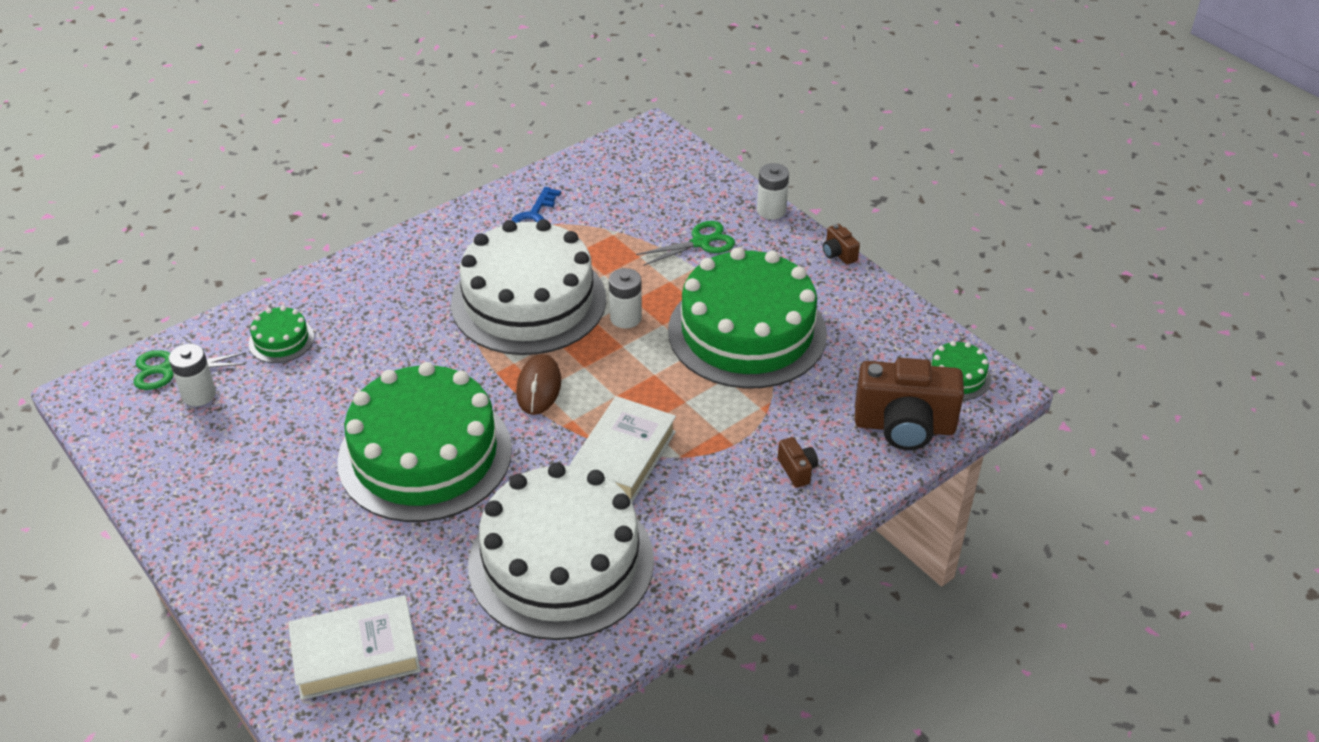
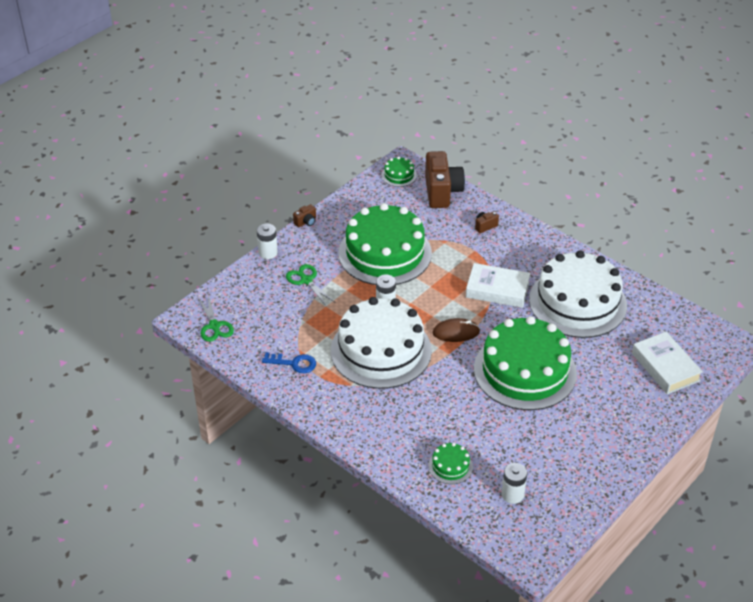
camera: 100 degrees left, 0 degrees up
(169, 370) = (495, 519): green scissors -> green scissors (214, 326)

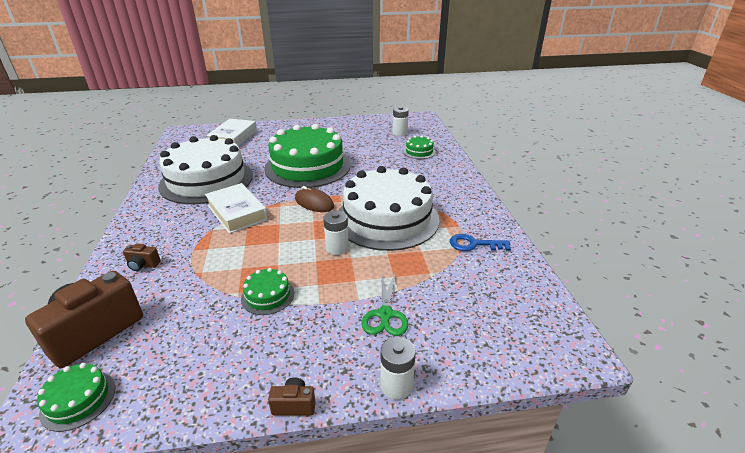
camera: 140 degrees left, 10 degrees down
(214, 326) = (540, 320): green scissors -> none
(294, 363) = (474, 244): blue key -> blue key turned 45 degrees counterclockwise
(385, 253) = (267, 295): green cake -> green cake, size x0.40

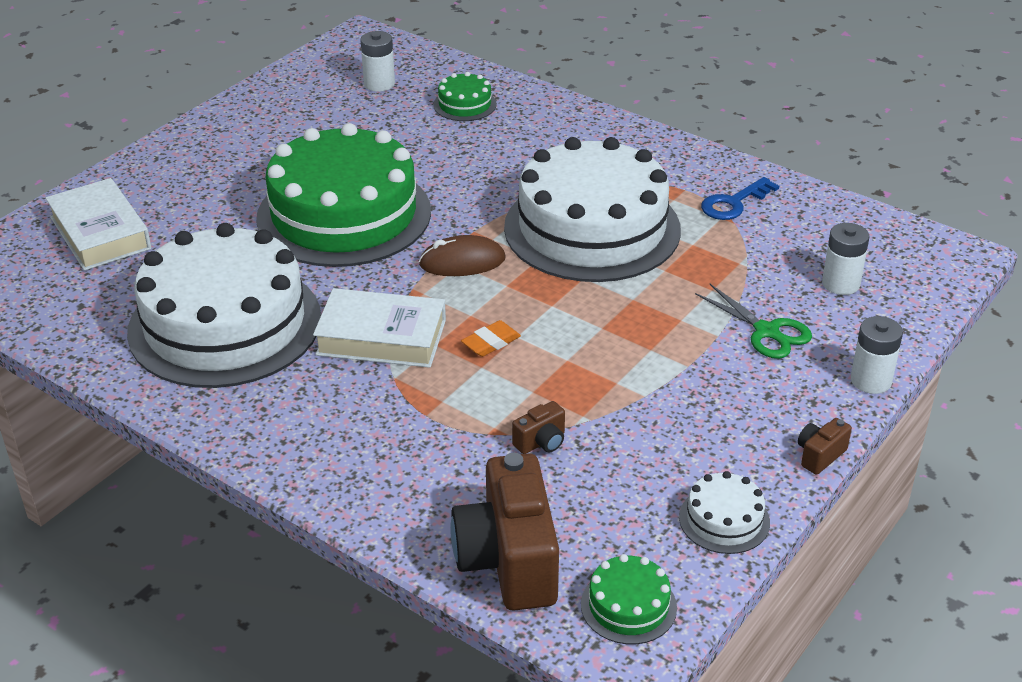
camera: 45 degrees left, 5 degrees up
(143, 265) = (400, 473): brown camera -> brown camera (541, 442)
(191, 396) = (724, 520): none -> white cake
(265, 238) = (491, 342): none -> orange eraser
(267, 295) = (621, 396): green cake -> none
(337, 248) = (599, 299): white battery -> white battery (841, 284)

